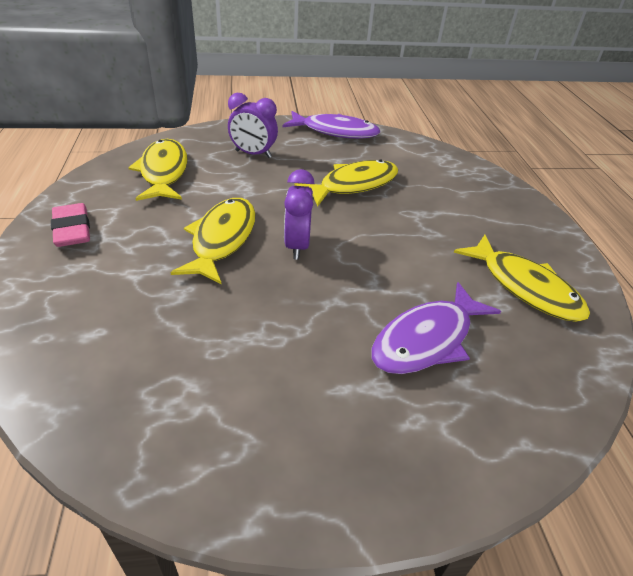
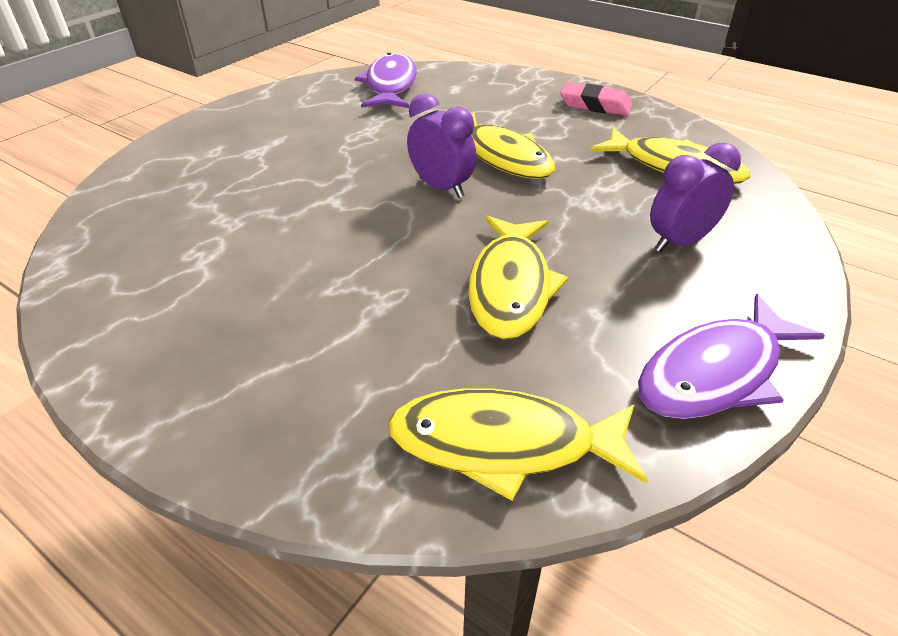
camera: 135 degrees right, 0 degrees up
(427, 339) = (244, 190): purple fish -> purple fish (390, 86)
(524, 287) = (175, 288): yellow fish -> yellow fish (504, 444)

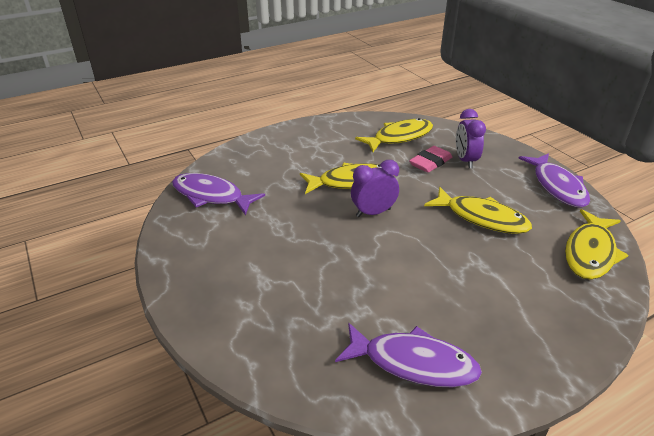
camera: 65 degrees left, 5 degrees down
(146, 277) = (413, 363): none -> purple fish
(595, 105) = (314, 134): pink eraser -> pink eraser (430, 163)

